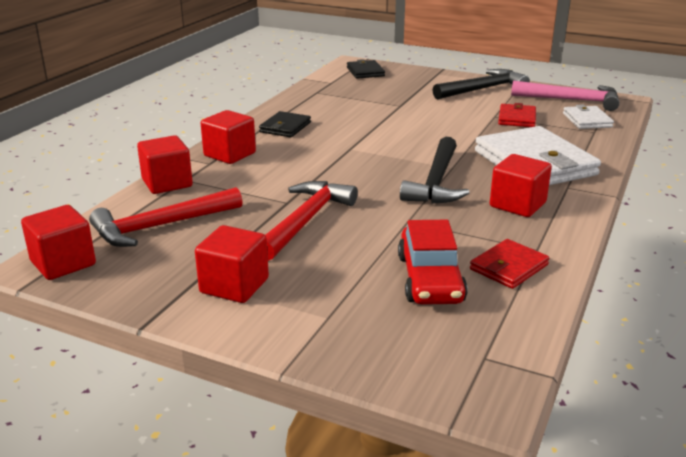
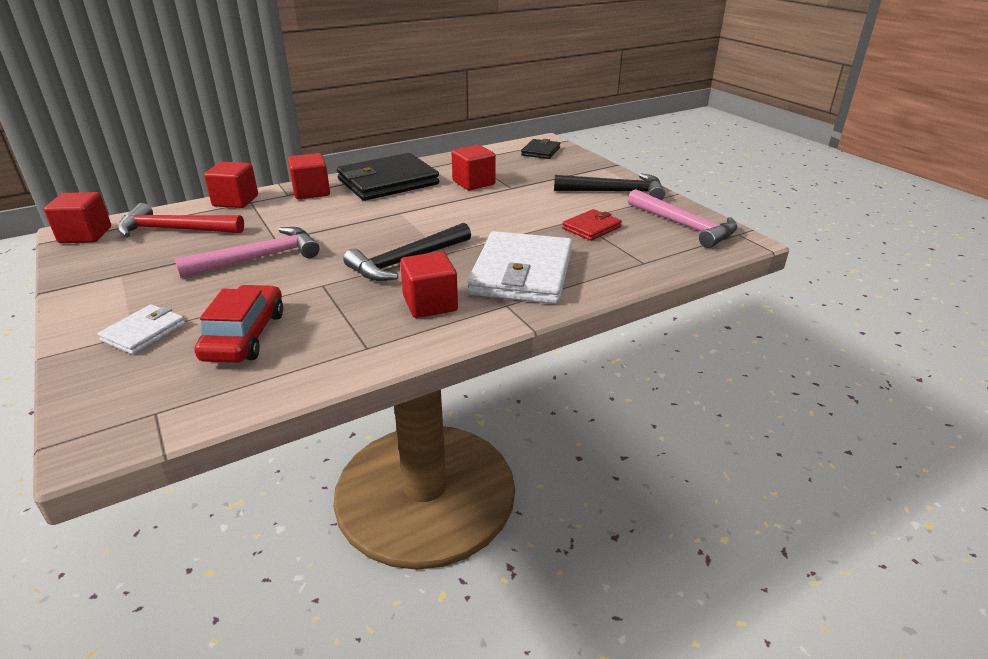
camera: 35 degrees right, 5 degrees up
(234, 286) = (130, 287): red cube -> red cube (473, 183)
(285, 127) = (388, 182): black wallet -> black wallet, size x2.01
(305, 221) = (259, 258): red hammer -> pink hammer
(430, 279) = (245, 336): red car -> red car turned 150 degrees clockwise
(509, 267) = (315, 352): red wallet -> none
(587, 120) = (659, 249): white wallet -> white wallet (144, 332)

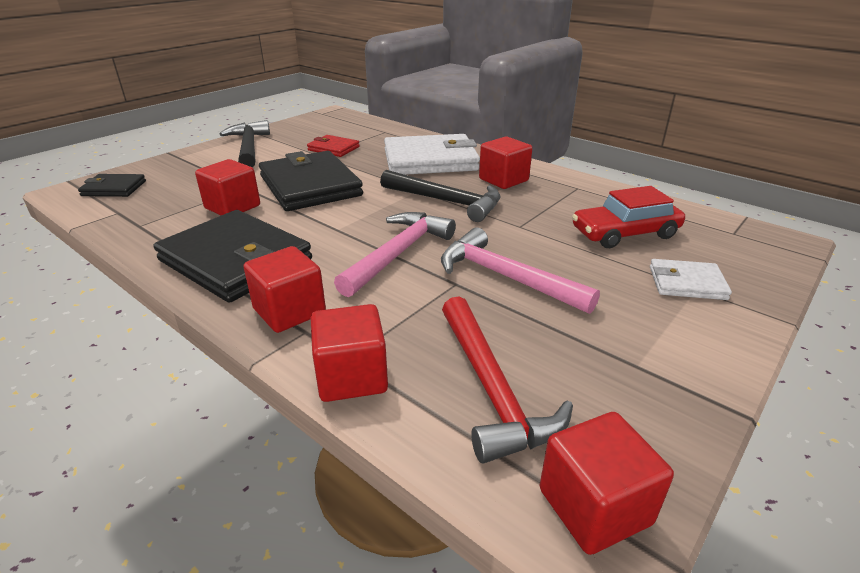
camera: 110 degrees left, 0 degrees up
(494, 210) = (310, 186): none -> black wallet
(684, 226) = (315, 125): pink hammer -> pink hammer (398, 253)

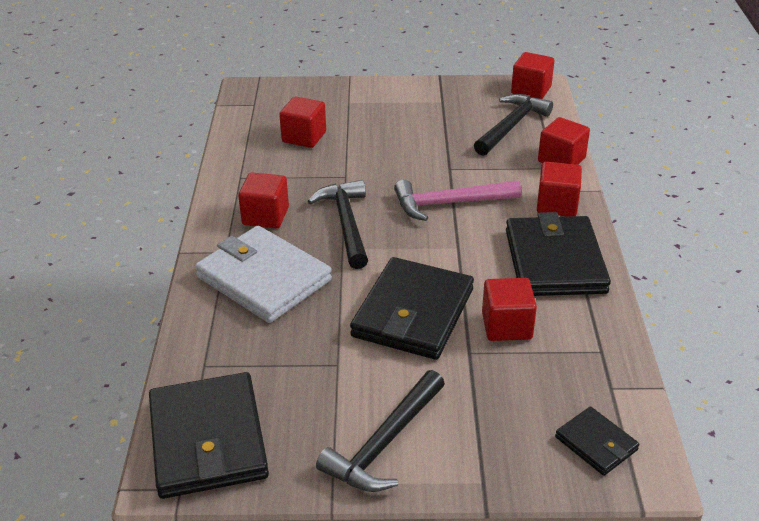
camera: 130 degrees left, 5 degrees up
(333, 148) = (307, 367): red wallet -> none
(336, 122) = (208, 439): none -> black wallet
(492, 389) = (511, 126): red hammer -> black hammer
(505, 277) = (419, 156): pink hammer -> none
(625, 233) = (304, 137): red car -> red cube
(687, 283) = (345, 105): white wallet -> none

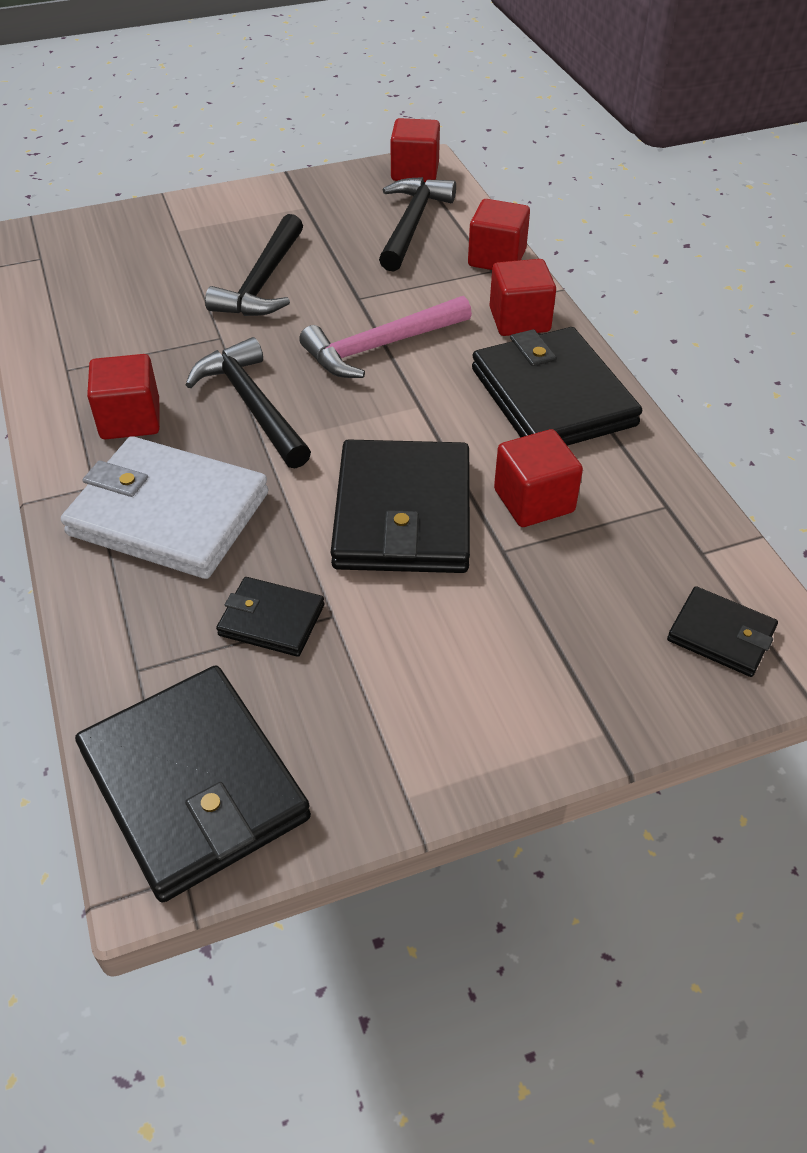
camera: 20 degrees left, 10 degrees up
(298, 357) = (271, 620): none -> black wallet
(304, 137) = (135, 292): red cube -> none
(385, 443) = (451, 715): black hammer -> black hammer (263, 282)

